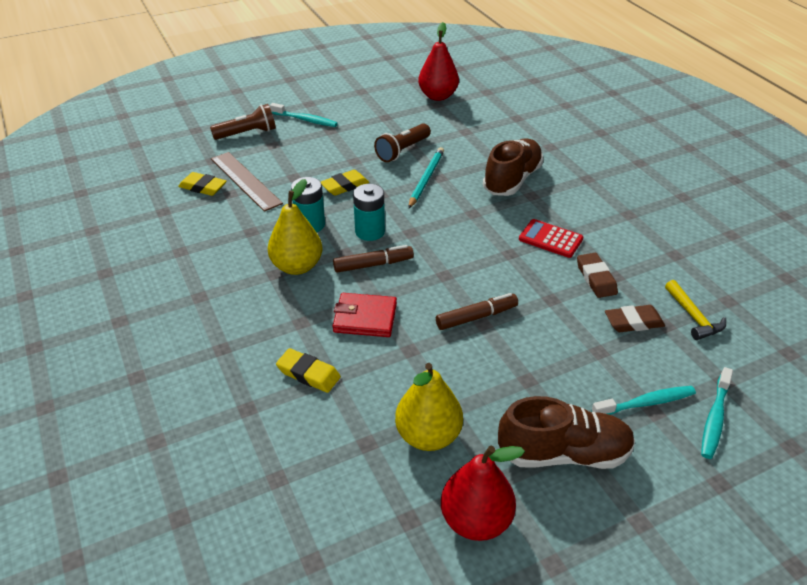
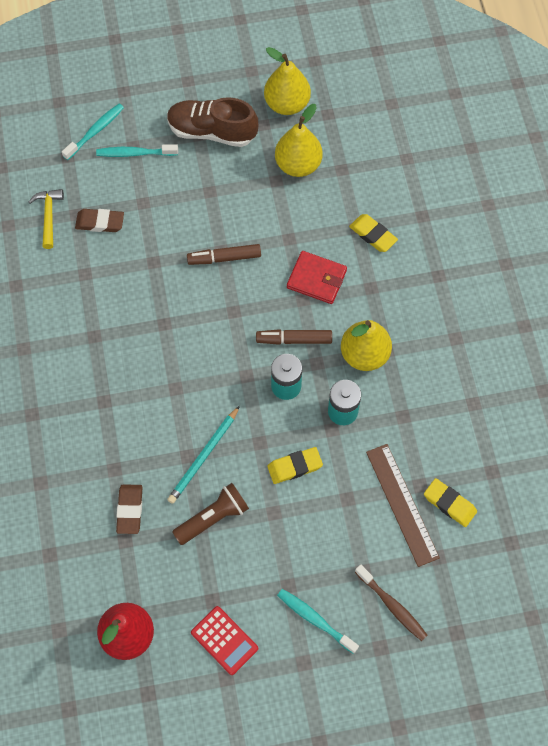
camera: 165 degrees left, 25 degrees up
(247, 133) = (392, 606): brown flashlight -> brown toothbrush
(476, 520) = (287, 104): red pear -> yellow pear
(512, 180) = (112, 431): brown shoe -> none
(550, 239) = (117, 333): red calculator -> red calculator (224, 640)
(596, 278) = (103, 275): brown eraser -> brown eraser (130, 510)

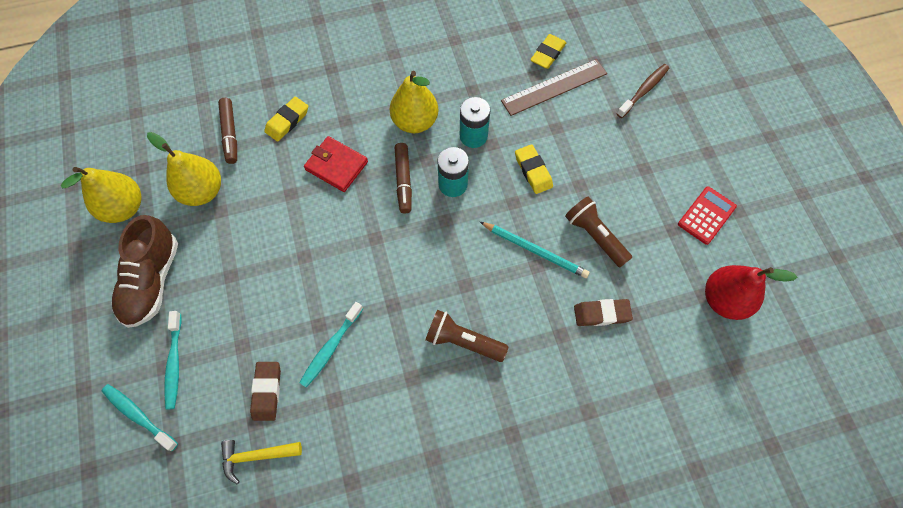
camera: 95 degrees left, 0 degrees up
(121, 381) = (463, 341): none -> brown flashlight
(224, 258) = (313, 253): brown marker -> brown marker (230, 134)
(315, 619) = (669, 146): turquoise toothbrush -> turquoise toothbrush (330, 348)
(316, 279) = (336, 166): red wallet -> red wallet turned 75 degrees counterclockwise

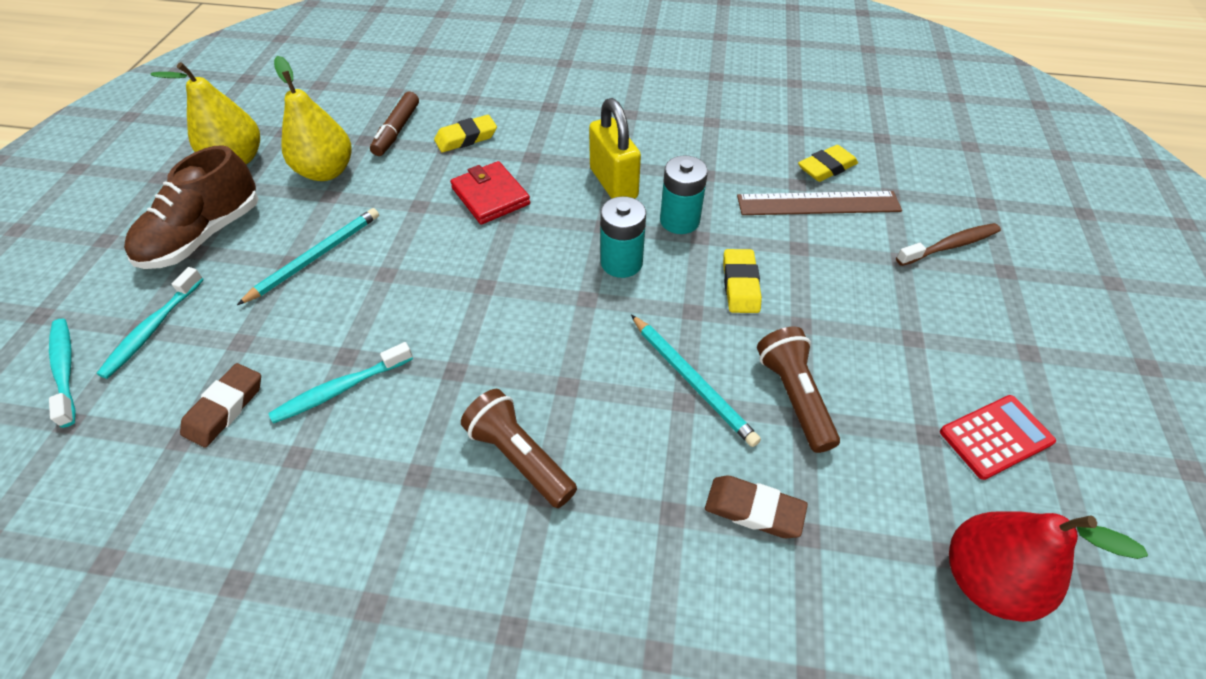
camera: 25 degrees right, 15 degrees down
(246, 264) = (315, 257): none -> turquoise pencil
(256, 456) = (148, 483): yellow hammer -> none
(403, 181) = (560, 238): brown marker -> none
(415, 122) = (613, 183): yellow pear -> yellow padlock

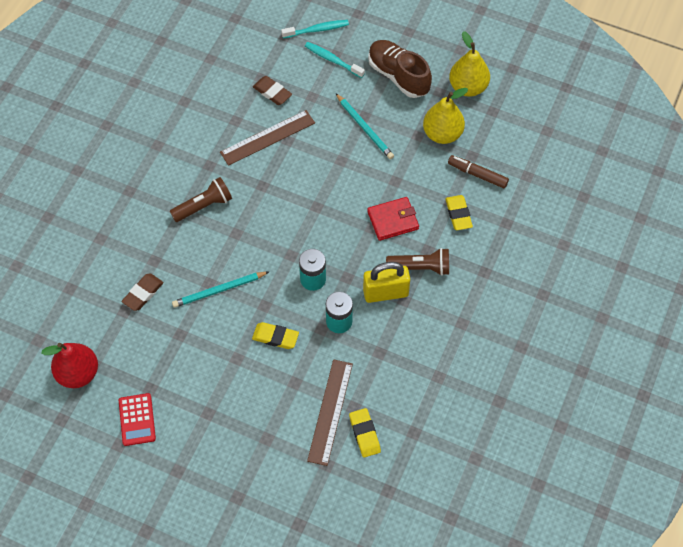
camera: 105 degrees right, 10 degrees up
(340, 389) = (267, 137): turquoise toothbrush -> brown ruler
(793, 396) = (193, 334): brown flashlight -> brown flashlight (420, 267)
(950, 246) = (268, 475): brown toothbrush -> none

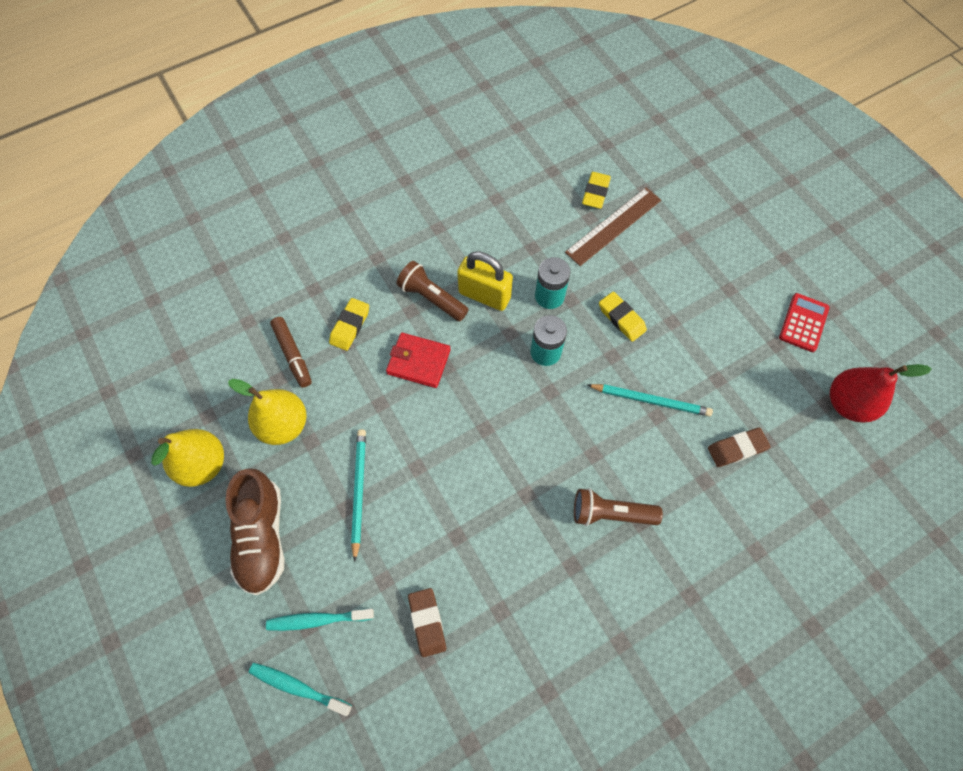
camera: 145 degrees left, 5 degrees up
(267, 137) = (478, 557): brown ruler -> none
(332, 60) = (317, 620): turquoise toothbrush -> turquoise toothbrush turned 105 degrees clockwise

